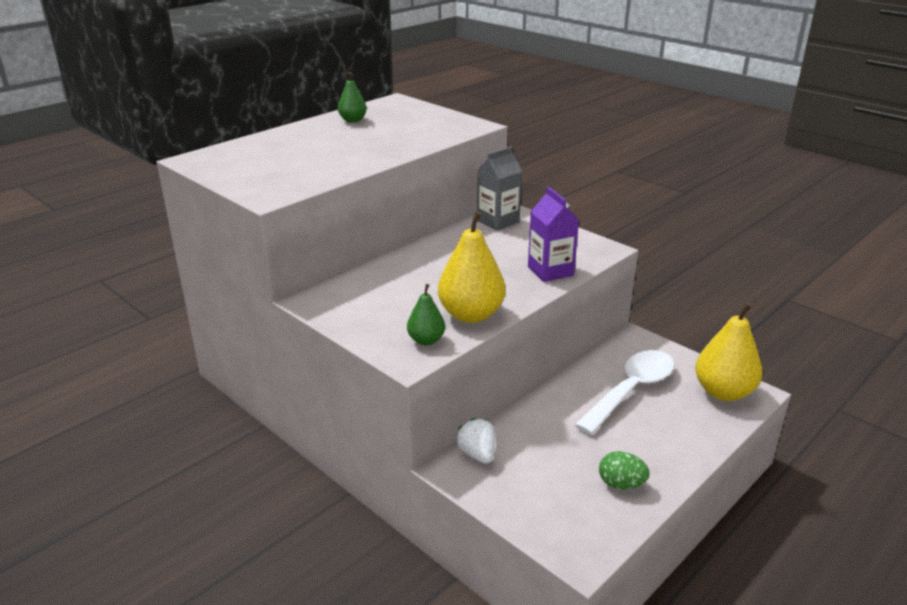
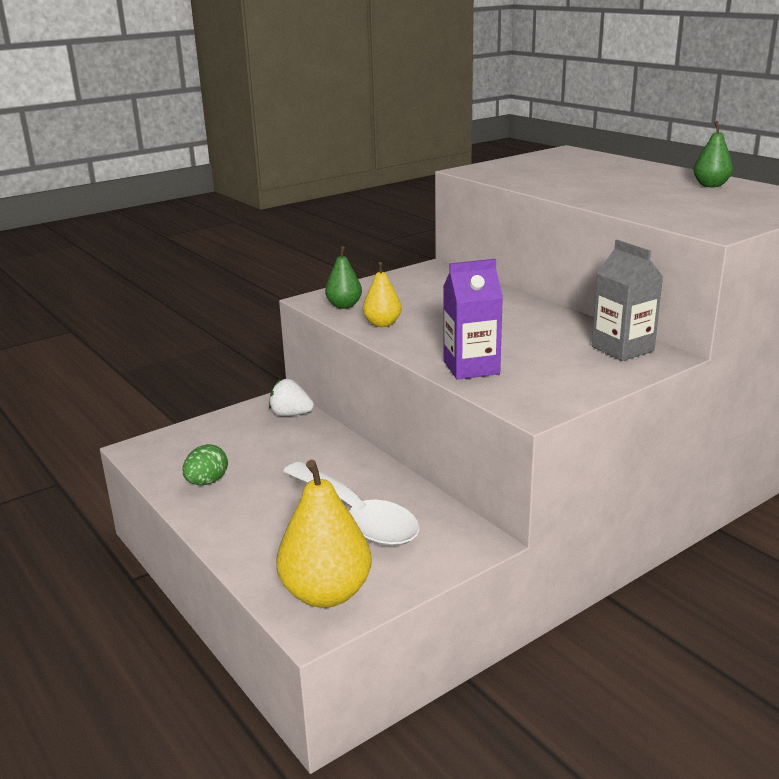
camera: 100 degrees right, 5 degrees down
(471, 315) = (382, 324): yellow pear -> yellow pear, size x0.54
(477, 454) = (291, 414): white strawberry -> white strawberry turned 150 degrees counterclockwise

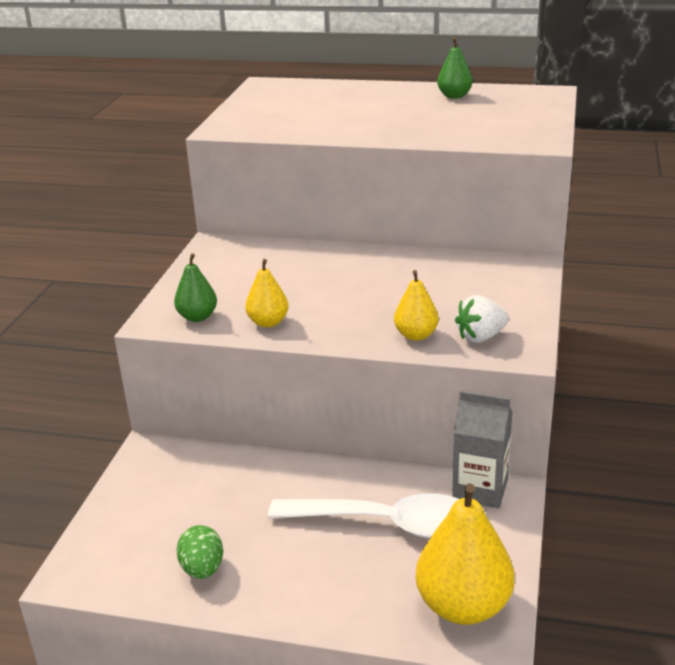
camera: 40 degrees left, 5 degrees up
(291, 414) = (182, 457): white strawberry -> white strawberry (481, 337)
(471, 368) = (416, 335): purple carton -> yellow pear
(622, 349) = (496, 269): grey carton -> grey carton (480, 489)

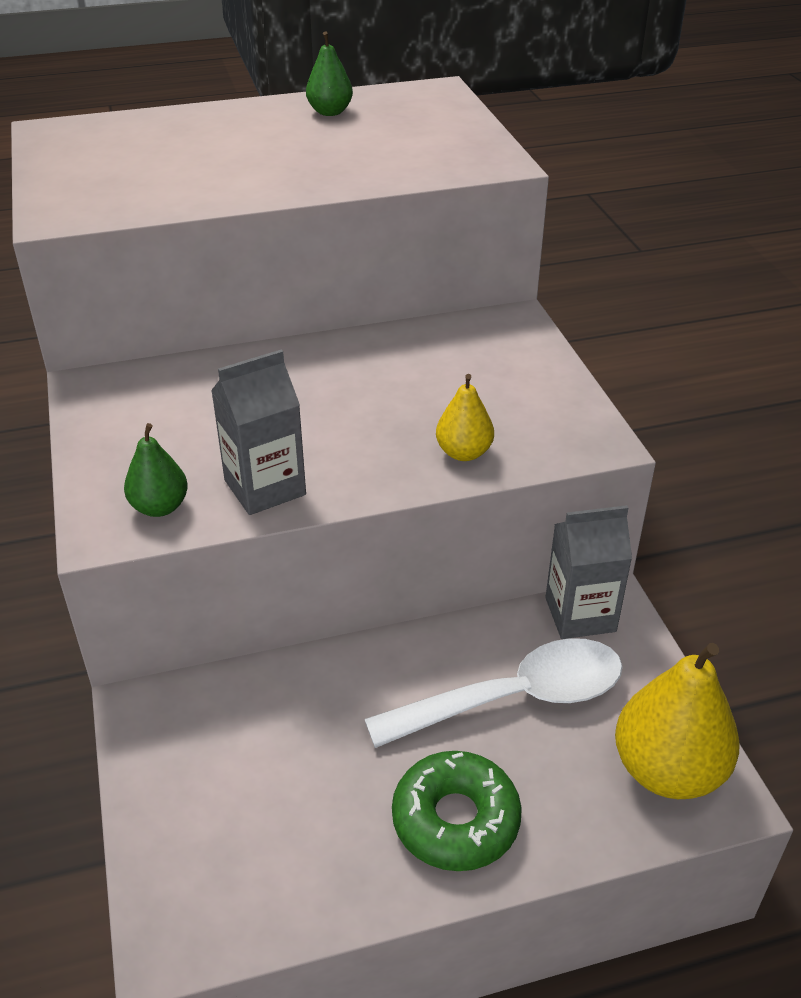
camera: 30 degrees left, 10 degrees up
(202, 569) = (341, 853): green egg -> none
(268, 322) = (265, 487): yellow pear -> grey carton
(288, 579) = (455, 820): none -> green donut
(481, 337) = (538, 434): white strawberry -> none

